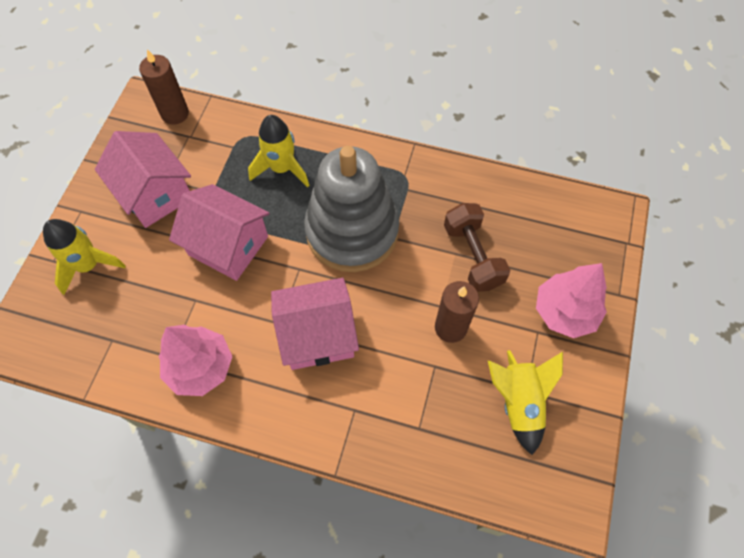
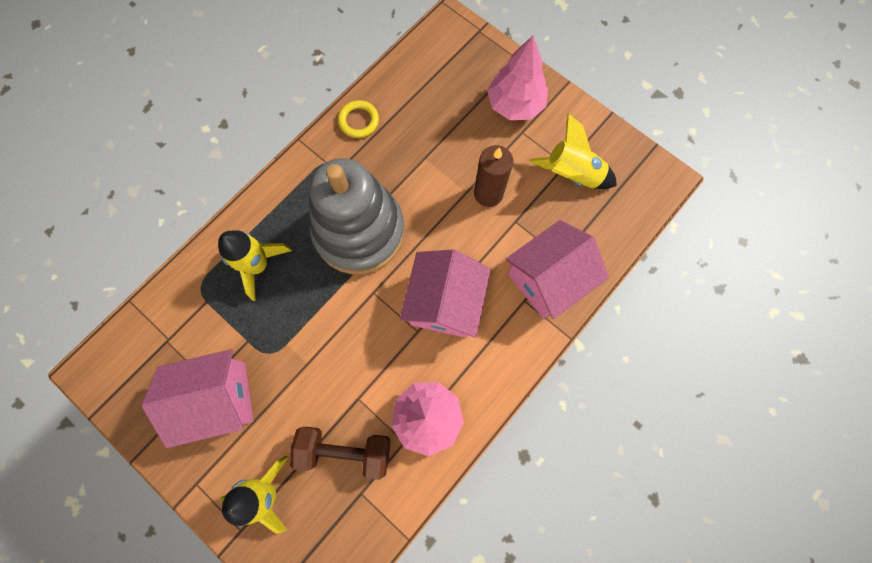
camera: 65 degrees left, 10 degrees up
(175, 114) = (129, 345): brown candle -> none
(228, 245) = (316, 347): pink house -> pink house (547, 279)
(460, 182) = (359, 121): none -> yellow ring
(472, 256) = (433, 146): brown dumbbell -> brown dumbbell (345, 450)

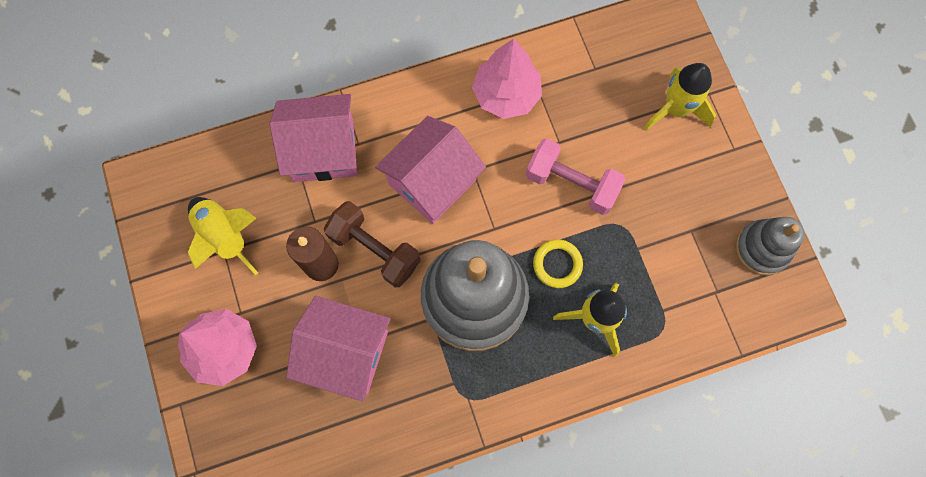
camera: 150 degrees left, 0 degrees up
(139, 399) = (762, 248): none -> grey stacking toy
(218, 398) = (686, 209): pink house -> pink house (346, 353)
(328, 366) = (571, 184): none -> pink dumbbell
(345, 450) = (591, 107): brown dumbbell -> brown dumbbell (375, 249)
(359, 121) = (405, 430): yellow ring -> yellow ring (557, 264)

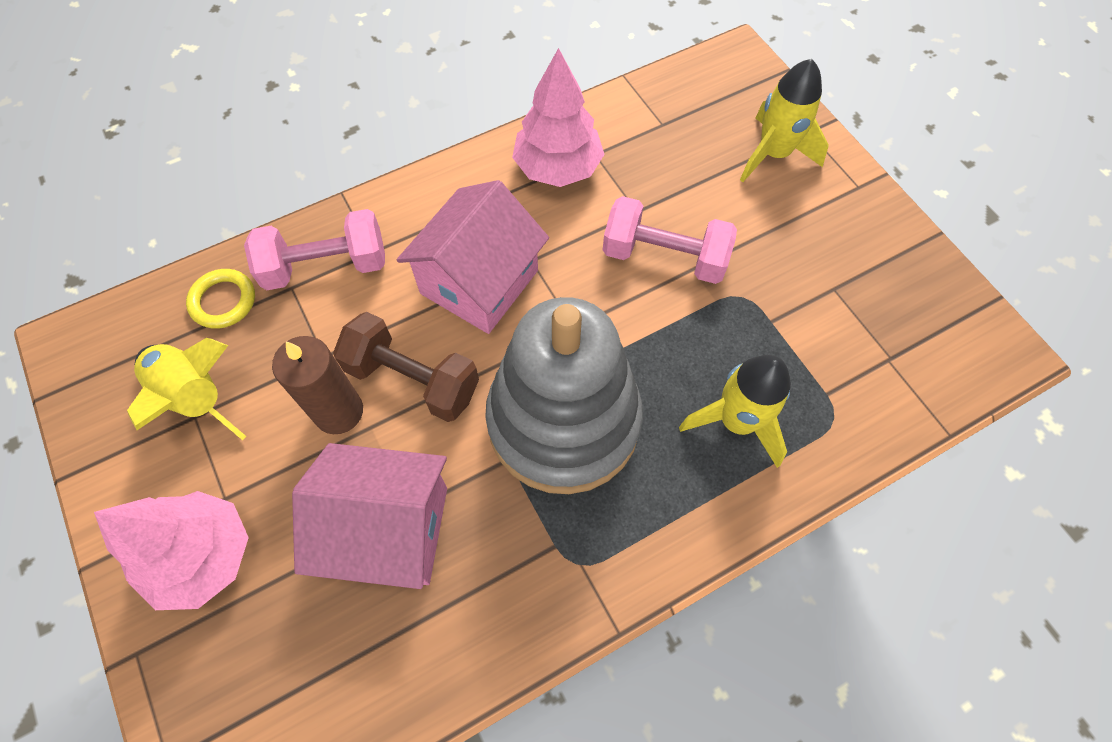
camera: 10 degrees left, 10 degrees down
(323, 150) = (326, 266): pink house -> pink dumbbell
(557, 264) = (669, 358): yellow ring -> yellow ring (223, 301)
(762, 248) = (931, 296): grey stacking toy -> none

